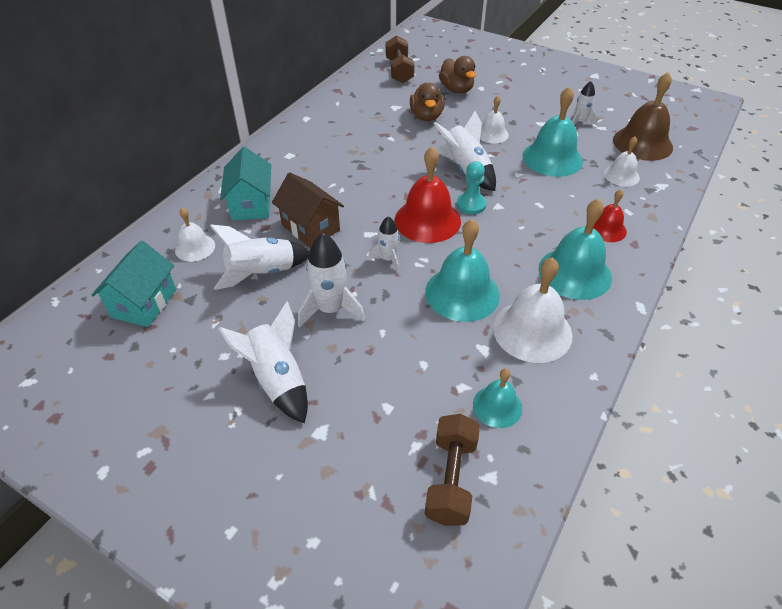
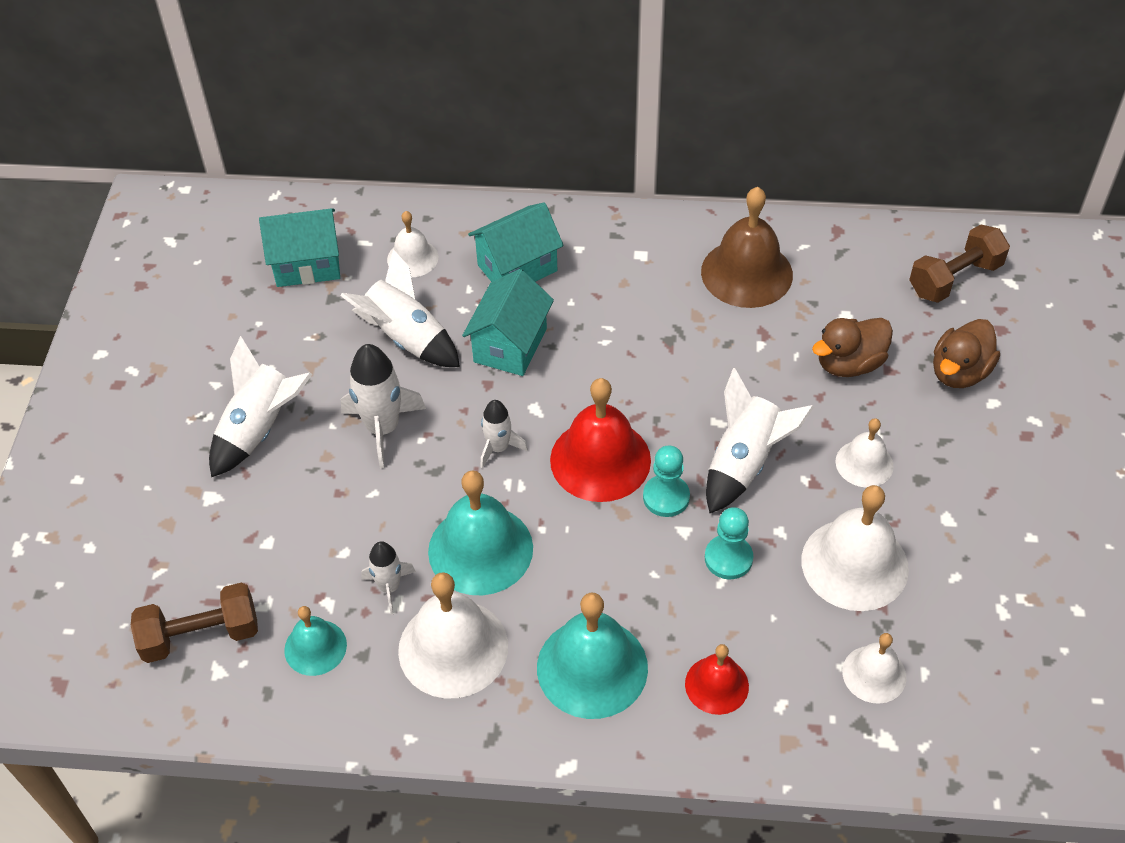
camera: 65 degrees right, 5 degrees up
(310, 227) = (510, 345): brown house -> turquoise house
(526, 197) = (728, 558): none -> turquoise pawn
(552, 158) = (854, 564): turquoise bell -> white bell
(580, 122) = (995, 574): white rocket -> white rocket (389, 587)
(642, 143) = (998, 686): brown bell -> brown bell (746, 273)

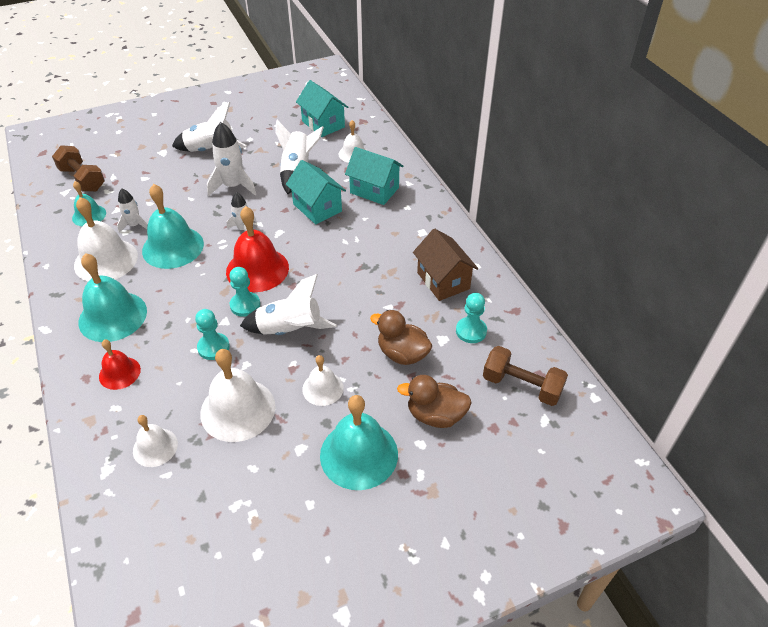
camera: 60 degrees right, 5 degrees down
(510, 345) = (317, 207): turquoise house -> turquoise house turned 60 degrees clockwise
(746, 273) = (443, 281): brown bell -> brown house
(848, 285) = (471, 331): none -> turquoise pawn
(982, 465) = (359, 454): none -> turquoise bell

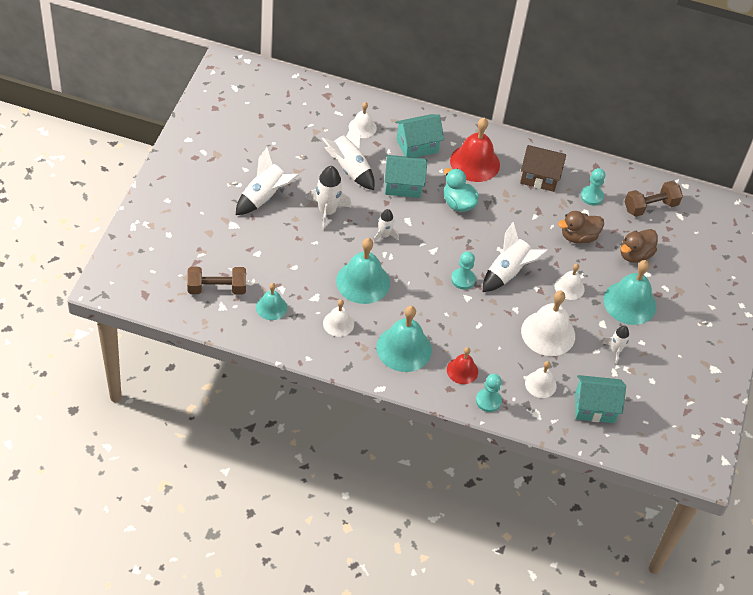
camera: 55 degrees left, 5 degrees up
(106, 260) = (338, 323): white bell -> white bell, size x0.57
(134, 225) = (313, 288): white rocket -> white rocket (615, 350)
(213, 347) = (485, 315): turquoise pawn -> turquoise pawn (488, 401)
(257, 269) = (434, 253): red bell -> red bell (475, 162)
(323, 124) = (305, 118): turquoise house -> turquoise house (594, 408)
(338, 249) = (458, 203): none -> turquoise duck

